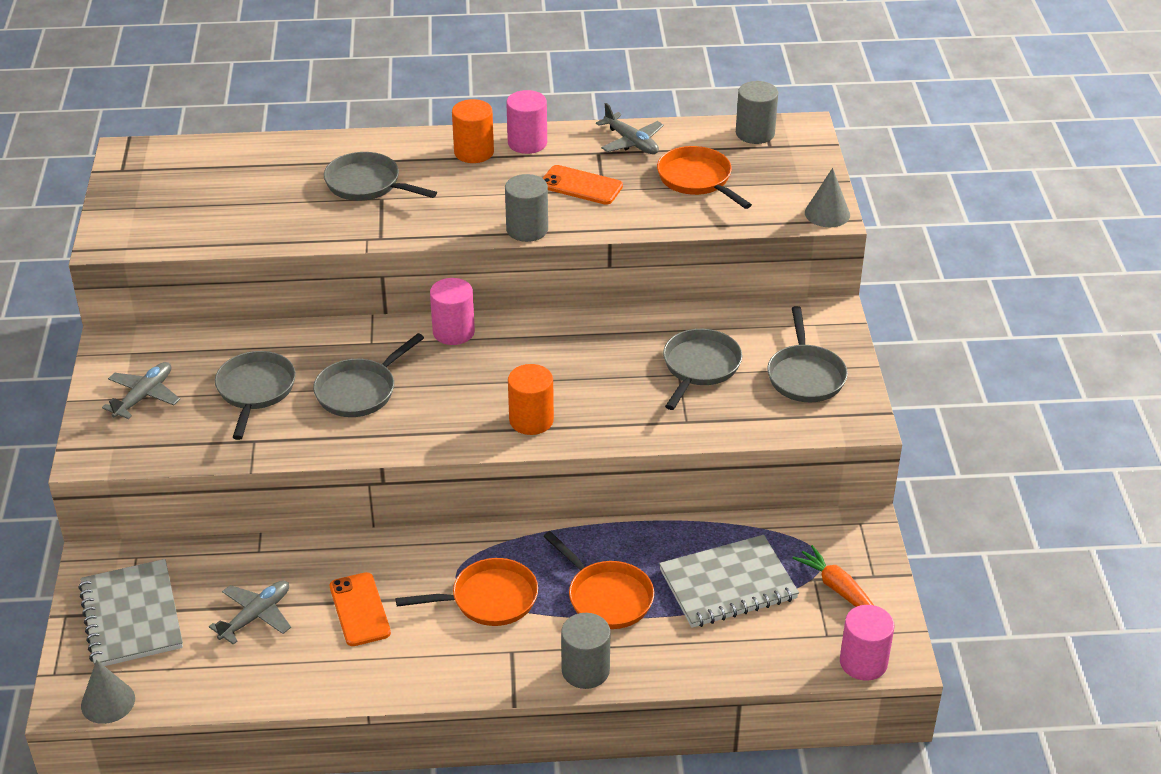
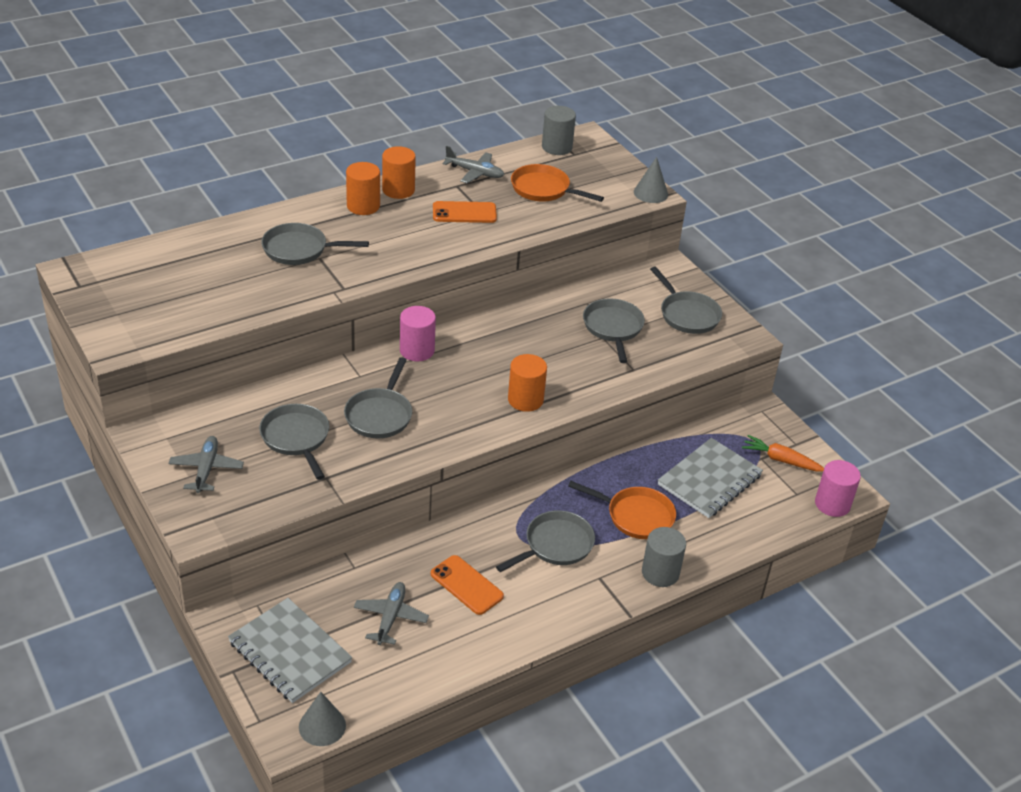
camera: 30 degrees left, 0 degrees up
(488, 599) = (555, 545): orange pan -> grey pan
(527, 143) = (398, 190): pink cylinder -> orange cylinder
(527, 229) = (451, 254): grey cylinder -> none

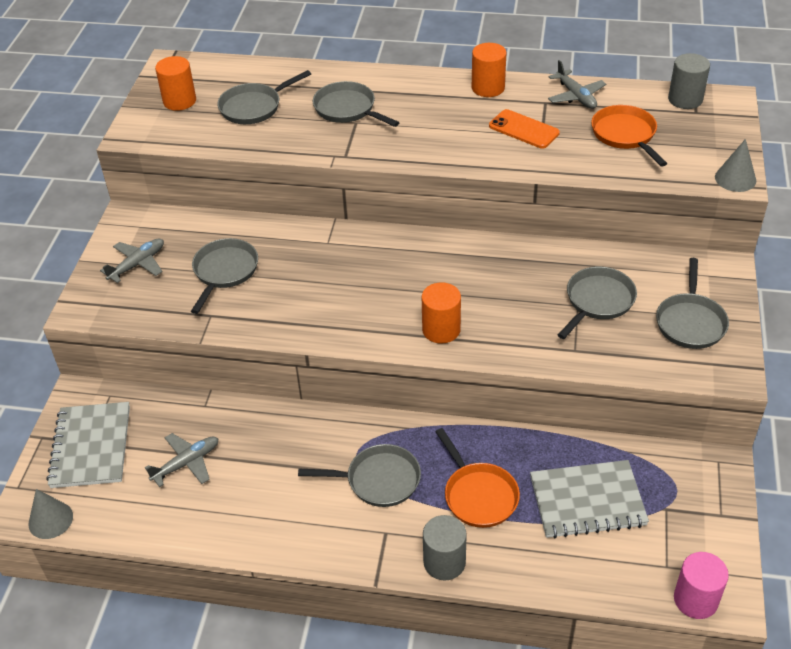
camera: 45 degrees right, 5 degrees up
(363, 206) = (441, 91): orange cylinder -> orange cylinder (179, 101)
(380, 415) = (307, 283): grey pan -> grey pan (254, 107)
(417, 350) = (396, 242): pink cylinder -> none
(466, 585) = (270, 471): orange phone -> none
(781, 460) = (686, 523): orange carrot -> none

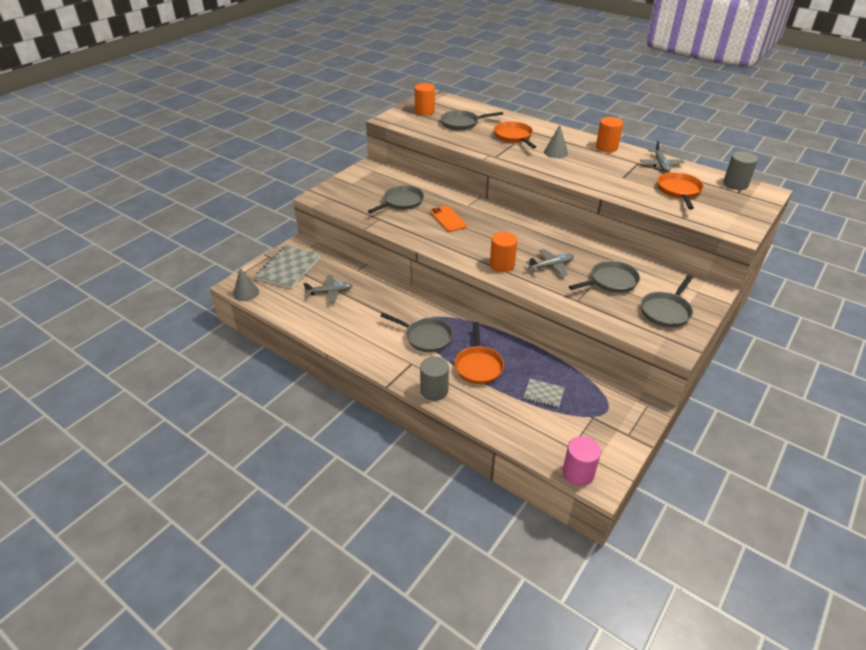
camera: 25 degrees right, 5 degrees down
(138, 264) = (359, 186): grey plane -> grey plane (551, 266)
(348, 109) = (514, 137): grey pan -> orange pan
(524, 129) = (613, 172): orange phone -> orange phone (448, 219)
(587, 501) = (543, 394): grey notebook -> grey notebook, size x0.52
(735, 178) = (740, 232): grey cone -> grey cone (556, 152)

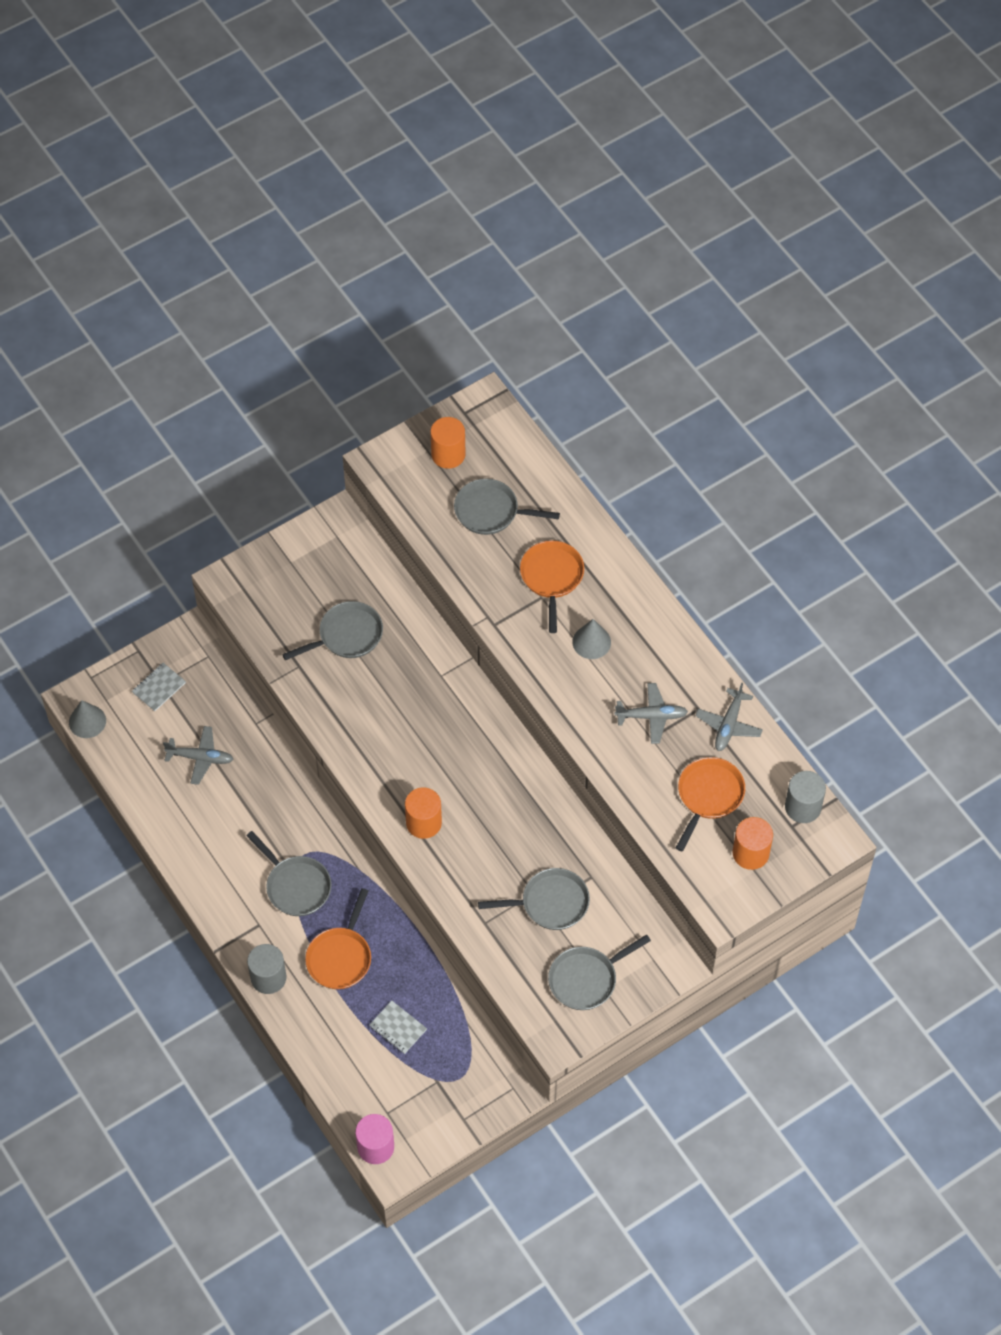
camera: 20 degrees right, 20 degrees up
(288, 268) = (159, 687): grey notebook -> grey notebook, size x0.52
(448, 219) = (396, 698): orange phone -> none
(551, 266) = (488, 848): grey plane -> grey plane (652, 716)
(606, 147) = (678, 653): orange cylinder -> orange cylinder (750, 853)

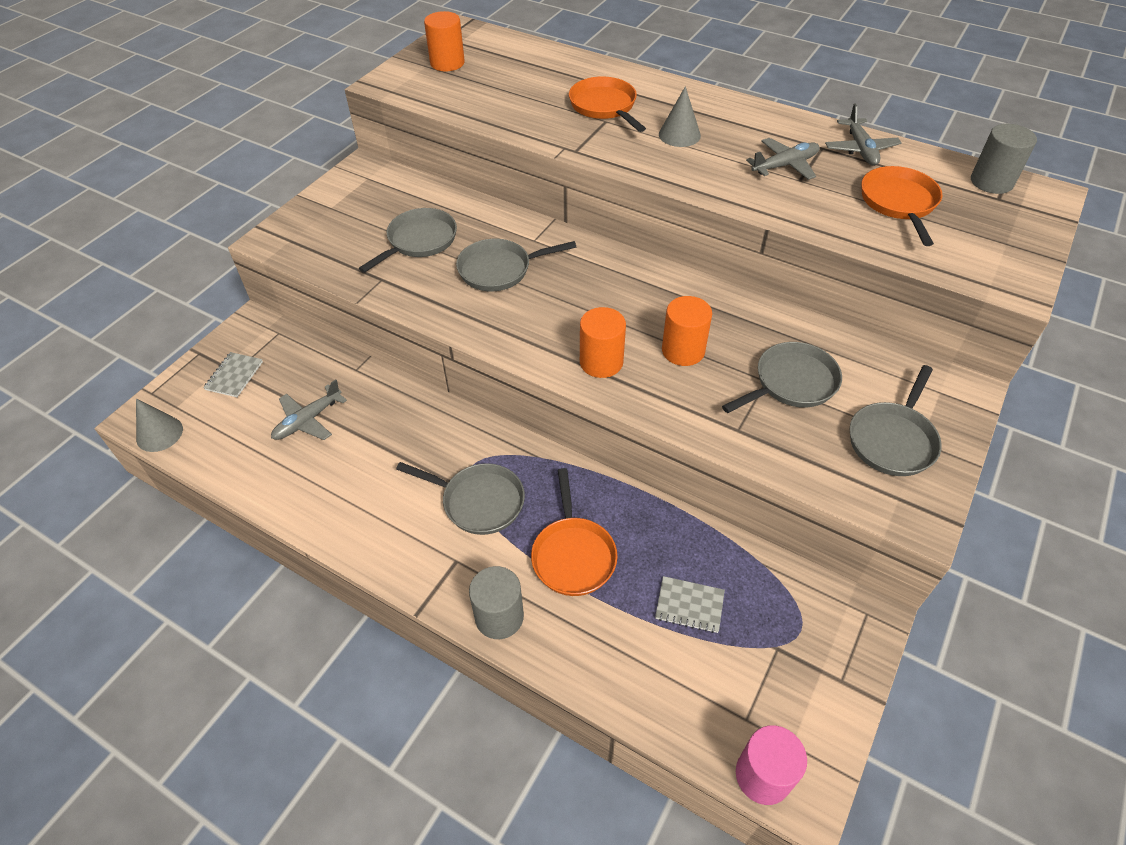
camera: 25 degrees left, 10 degrees down
(200, 758) = (308, 420): grey plane -> grey plane turned 150 degrees clockwise
(491, 511) = (513, 84): grey pan -> grey pan (499, 269)
(750, 853) = (987, 231): orange cylinder -> orange cylinder (683, 350)

